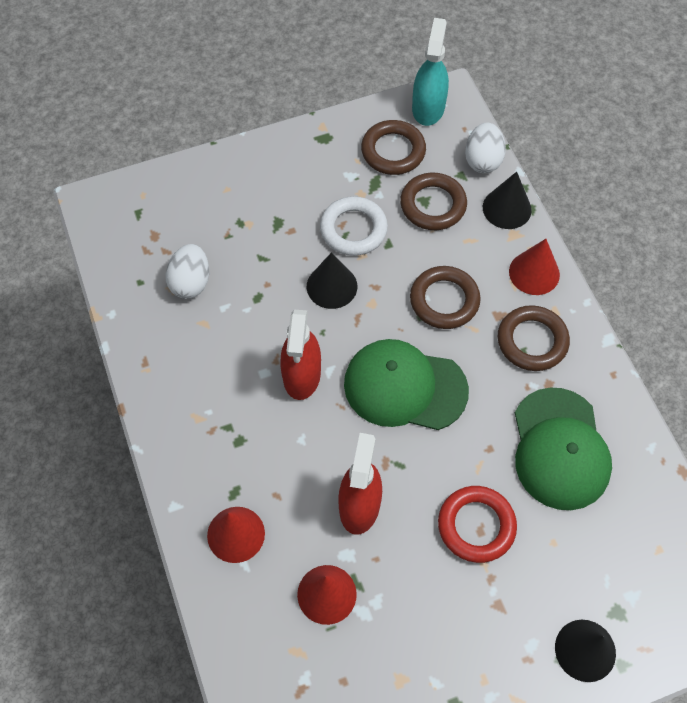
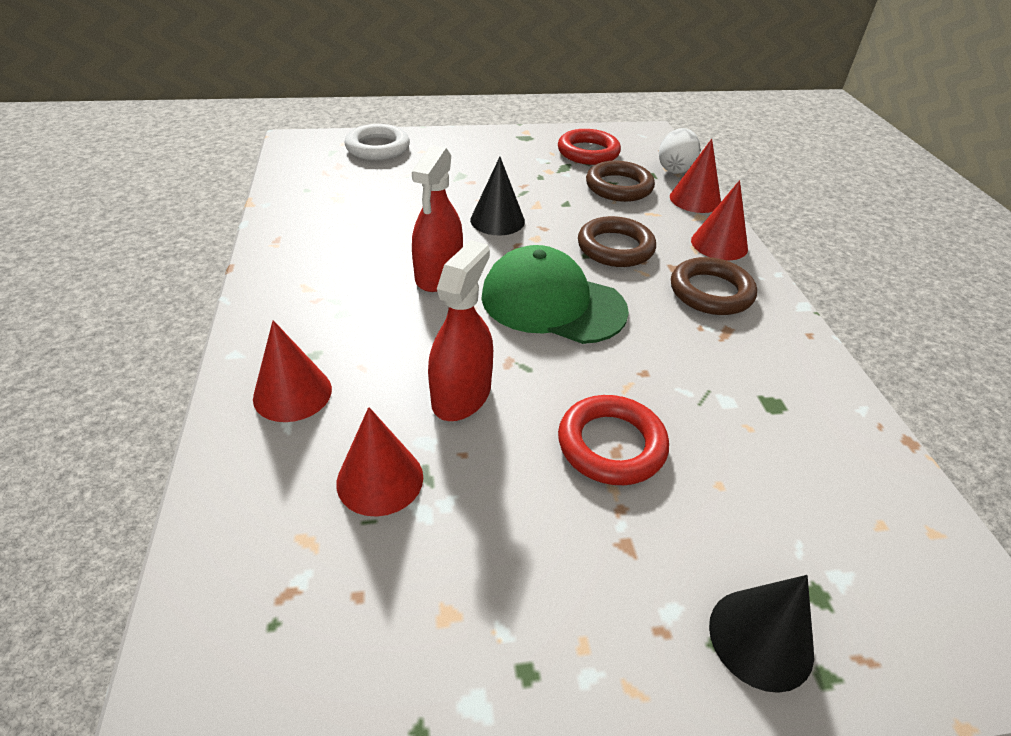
camera: 10 degrees right, 20 degrees down
(191, 282) = (356, 197): white egg -> none
(353, 229) = (533, 189): white ring -> white ring (378, 148)
(393, 151) = (588, 152): brown ring -> red ring
(428, 108) = (628, 135): turquoise spray bottle -> none
(507, 208) = (695, 199): black cone -> red cone
(560, 449) = (737, 389): green cap -> none

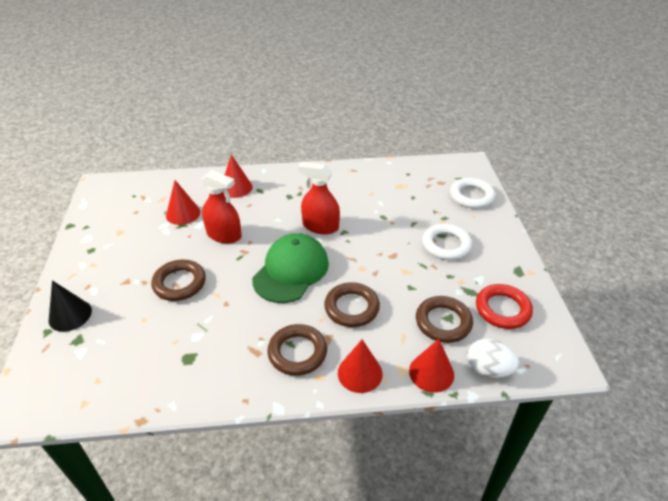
camera: 95 degrees right, 0 degrees up
(482, 174) = (446, 245): none -> white ring
(497, 220) = (382, 251): black cone -> none
(611, 445) = (179, 283): red ring -> brown ring

